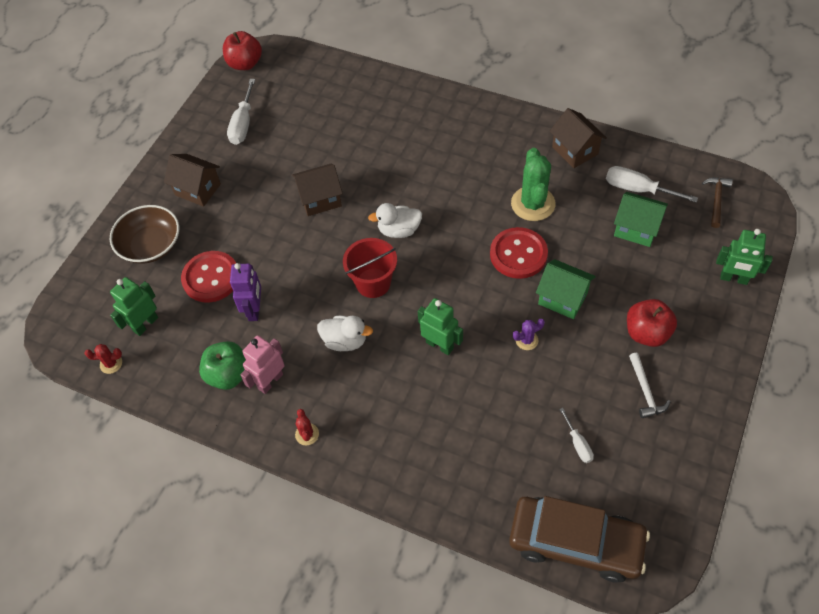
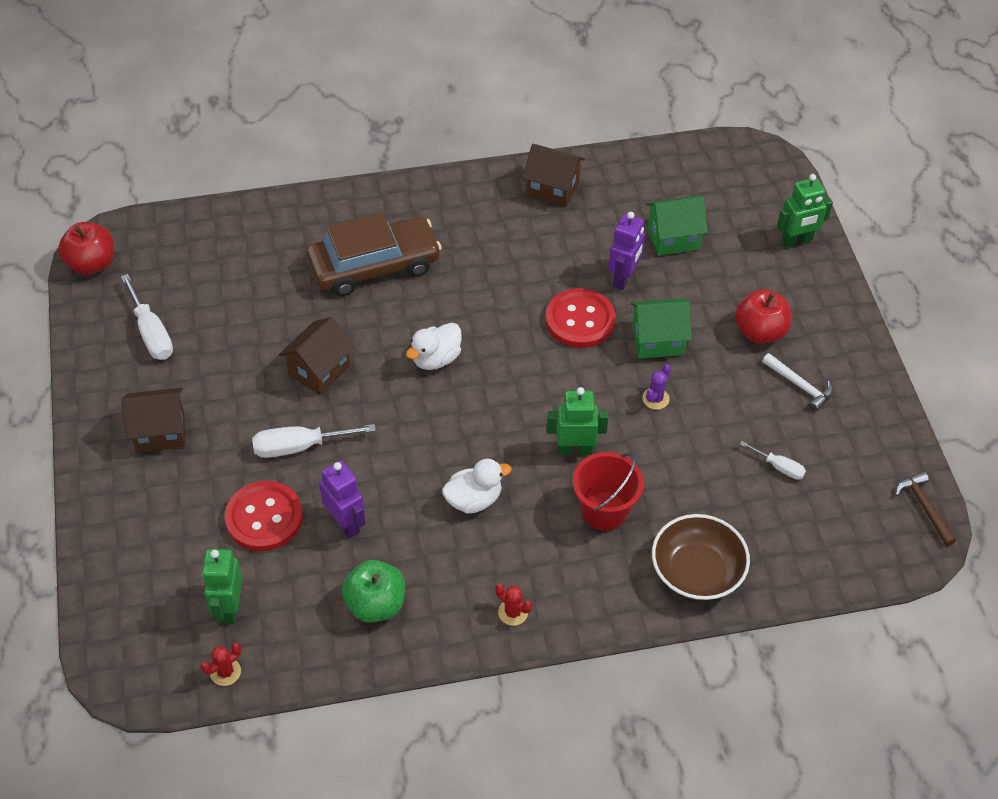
camera: 40 degrees left, 5 degrees down
(151, 245) = (156, 522): brown bowl -> brown bowl (697, 571)
(270, 381) = (428, 584): pink robot -> none
(373, 283) = (454, 426): red bucket -> red bucket (604, 511)
(533, 204) = (553, 263): green cactus -> none
(574, 240) = (623, 278): none -> purple robot
(575, 542) = (846, 555): brown car -> brown car (374, 266)
(638, 189) = (645, 199): white screwdriver -> white screwdriver (299, 446)
(716, 200) = (725, 174): brown hammer -> brown hammer (924, 508)

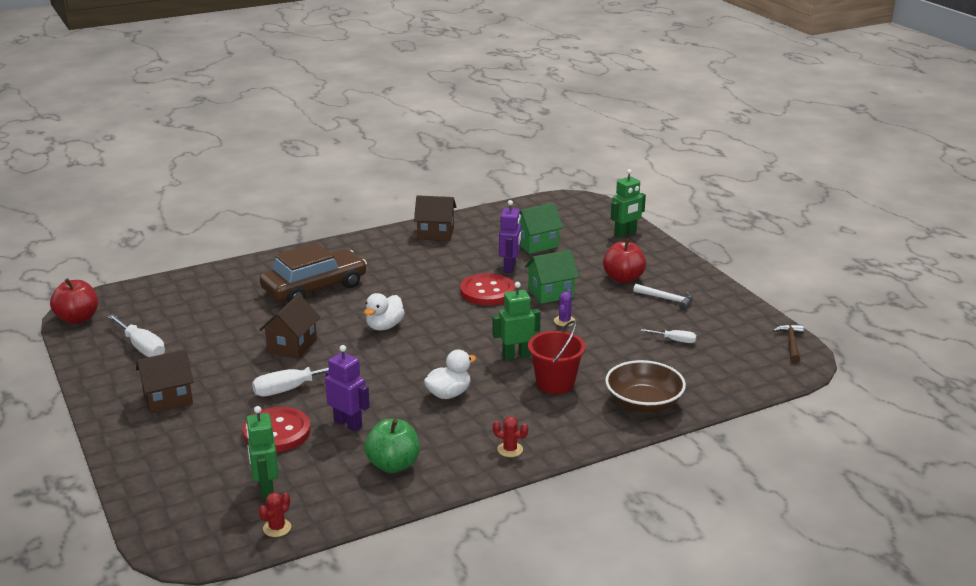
camera: 15 degrees left, 25 degrees down
(924, 508) = (791, 343): brown hammer -> brown hammer turned 45 degrees clockwise

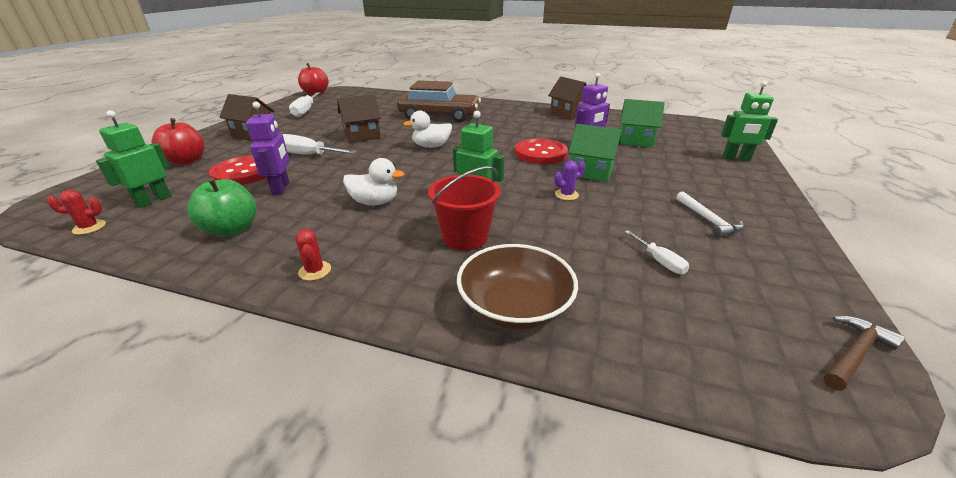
camera: 45 degrees right, 5 degrees up
(623, 278) = (682, 186): red apple -> red apple (186, 161)

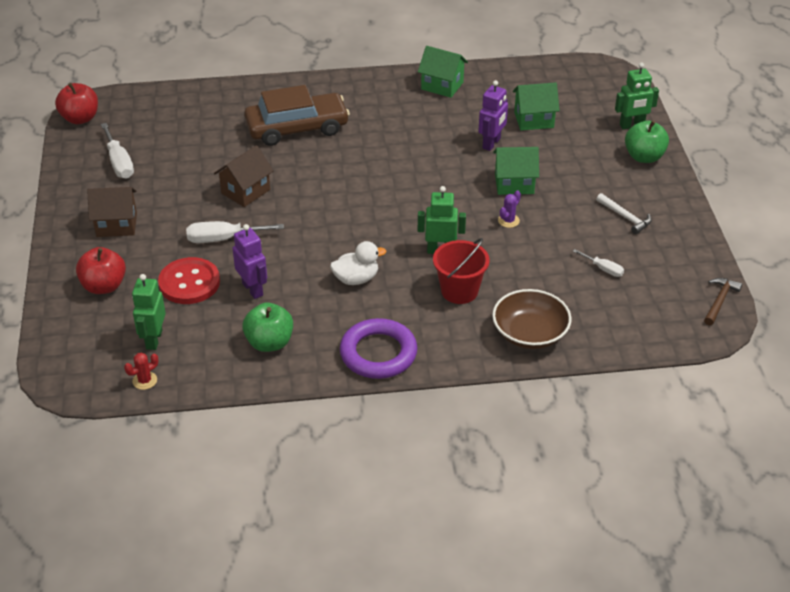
camera: 25 degrees left, 10 degrees up
(315, 271) = (378, 353): red cactus -> purple ring
(431, 146) = (337, 188): white duck -> none
(540, 153) = (454, 168): red button -> none
(568, 114) = (442, 86): brown house -> green house
(745, 180) = (644, 157): none -> green apple

